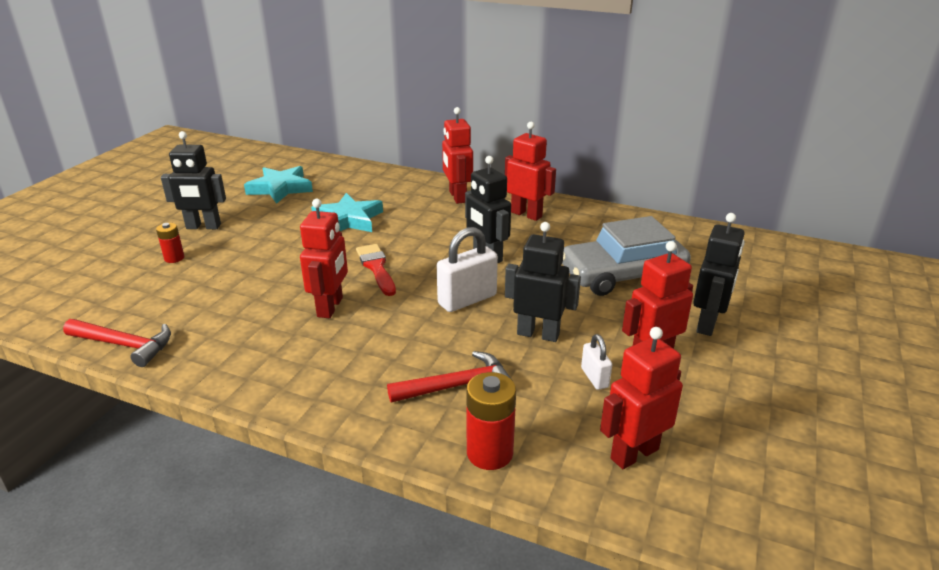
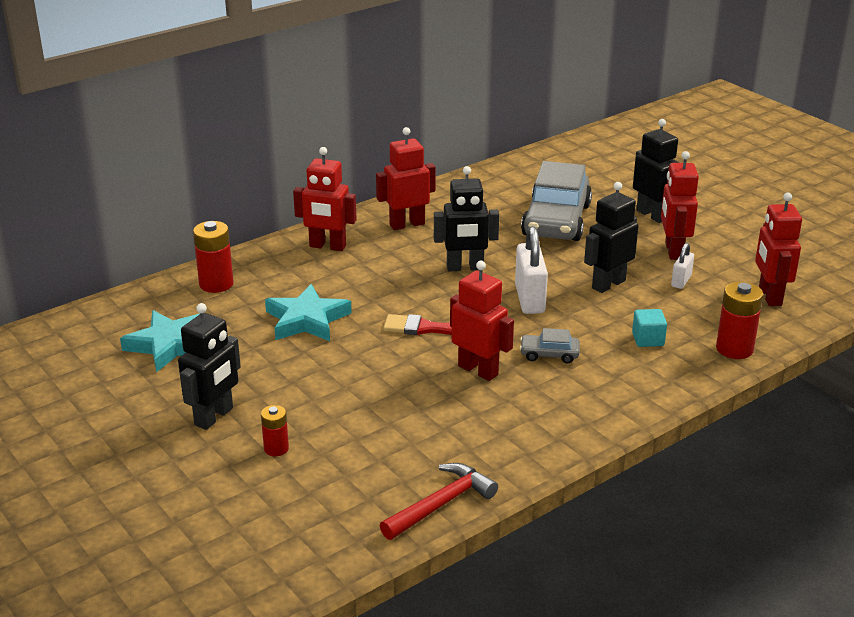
camera: 60 degrees left, 0 degrees up
(367, 179) = (216, 284): none -> red battery
(383, 335) = (549, 354): none -> grey car
(457, 385) = (648, 339): red hammer -> turquoise cube
(594, 378) = (681, 281): white padlock -> white padlock turned 75 degrees counterclockwise

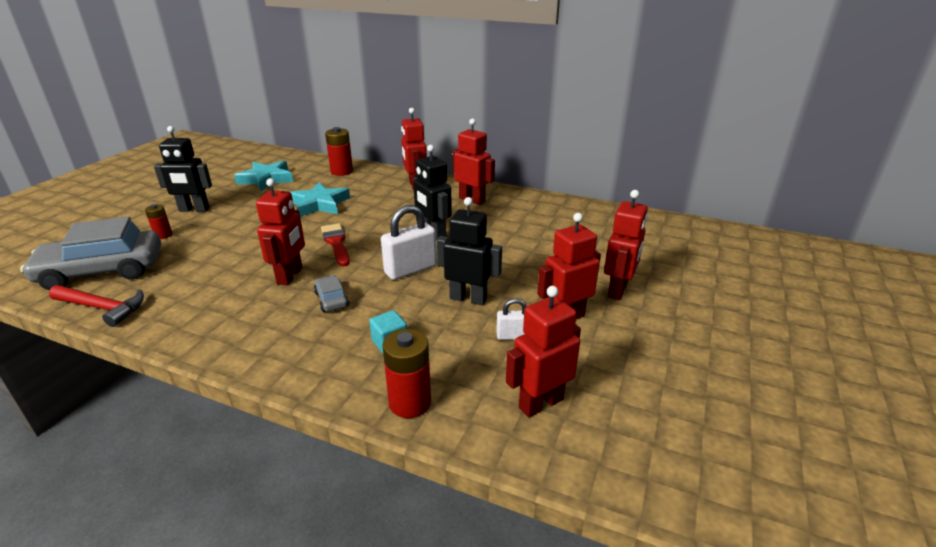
camera: 60 degrees right, 0 degrees up
(556, 220) = (548, 249): grey car -> grey car (102, 271)
(652, 215) = (618, 290): black robot -> red robot

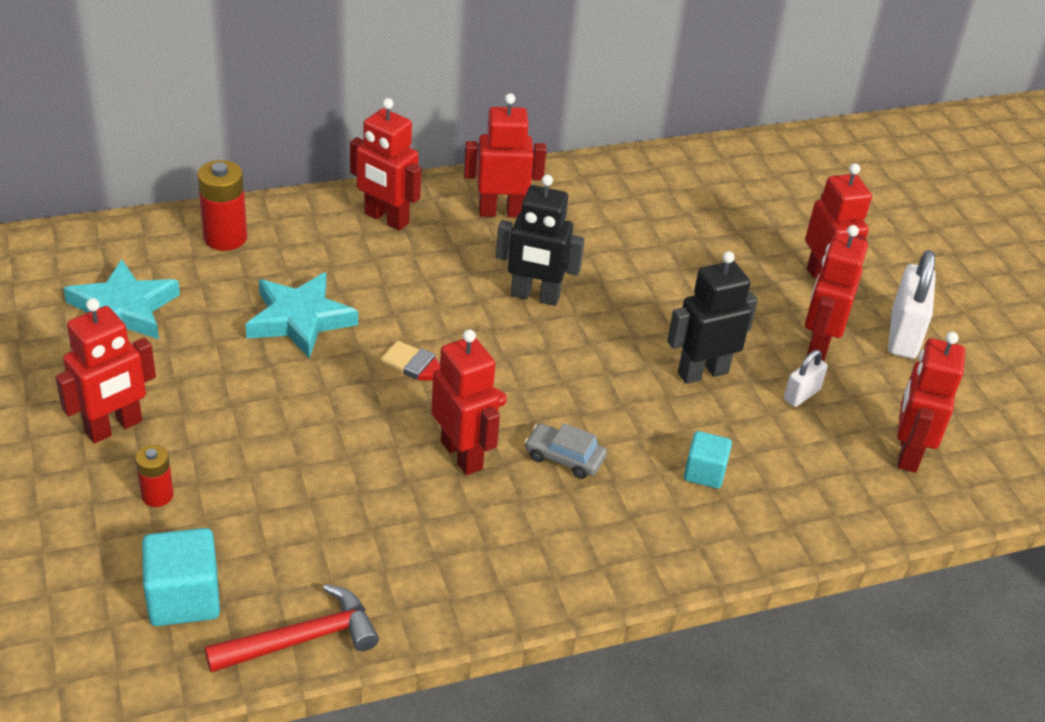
camera: 45 degrees left, 10 degrees up
(102, 271) = (184, 598): grey car -> turquoise cube
(194, 210) = (114, 427): black robot -> red robot
(410, 269) = (588, 367): white padlock -> white padlock (903, 335)
(410, 403) = (811, 522): red battery -> none

